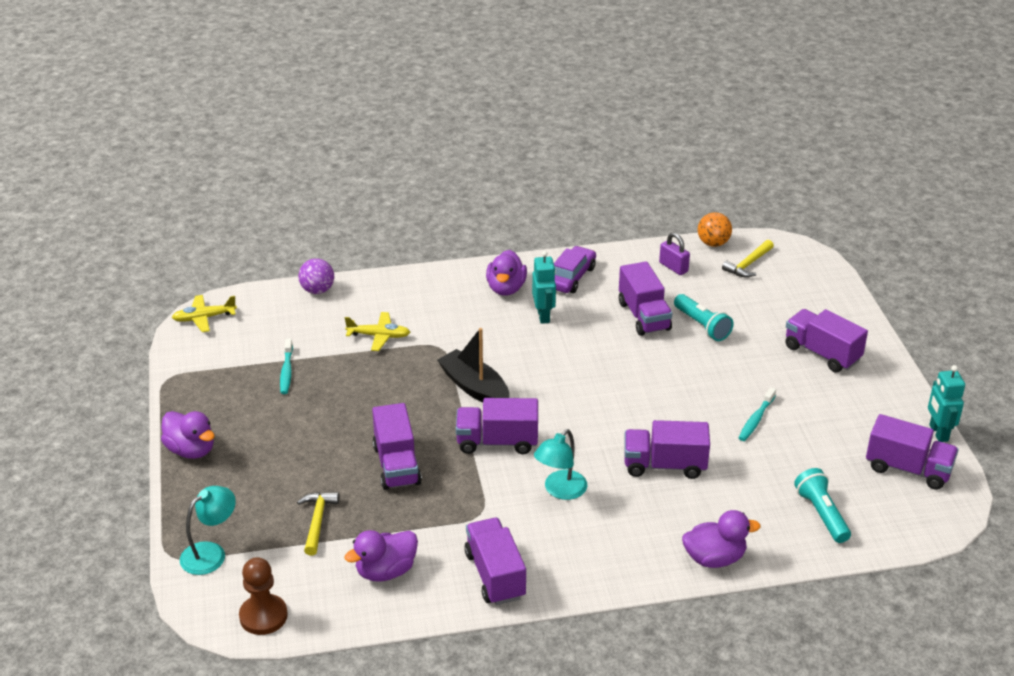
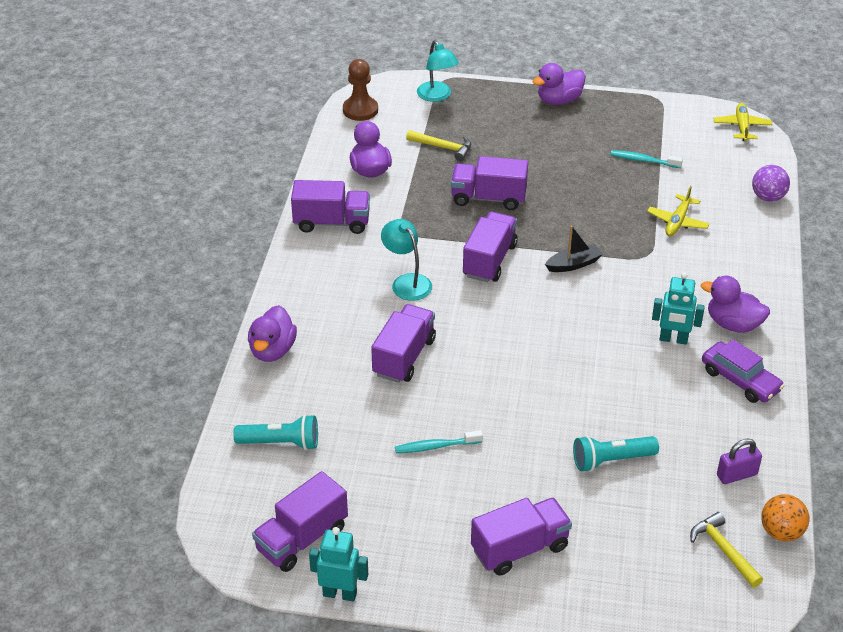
camera: 110 degrees right, 5 degrees up
(474, 387) = (573, 264): black boat -> black boat, size x0.64
(644, 316) = (646, 417): purple truck -> none
(756, 419) = (435, 446): turquoise toothbrush -> turquoise toothbrush turned 60 degrees counterclockwise

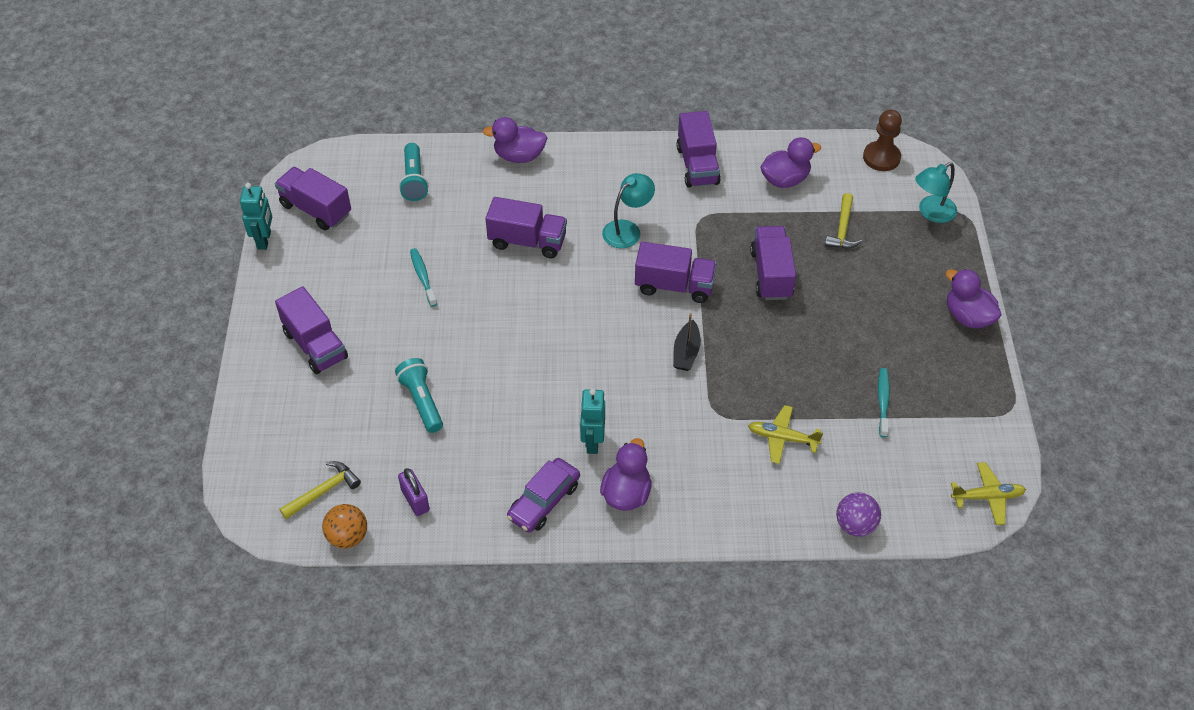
camera: 80 degrees right, 10 degrees up
(573, 264) = (686, 352): black boat -> black boat turned 45 degrees clockwise

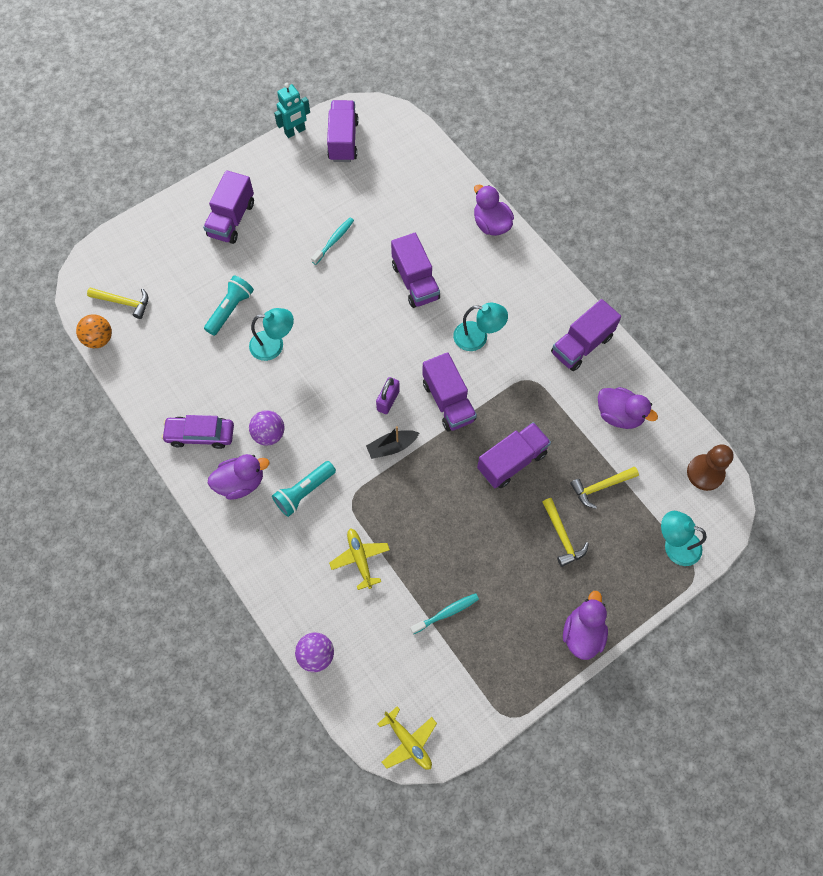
camera: 55 degrees right, 15 degrees up
(414, 180) = (415, 178): turquoise flashlight -> turquoise flashlight (304, 492)
(415, 500) = (151, 358): purple padlock -> purple padlock (388, 400)
(496, 386) = (274, 345): none -> turquoise lamp
(592, 442) = (269, 434): turquoise robot -> purple ball
(869, 280) = (562, 536): none -> yellow hammer

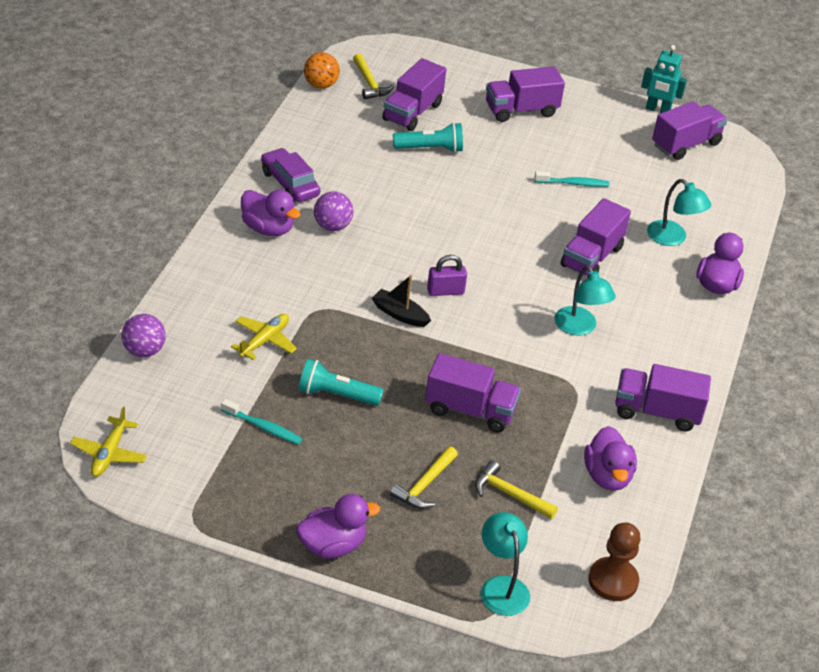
camera: 50 degrees right, 25 degrees down
(274, 345) = (424, 191): turquoise lamp -> turquoise lamp (672, 238)
(304, 492) = (297, 274): turquoise flashlight -> turquoise flashlight (336, 395)
(448, 401) = (487, 335): purple truck -> purple truck (412, 112)

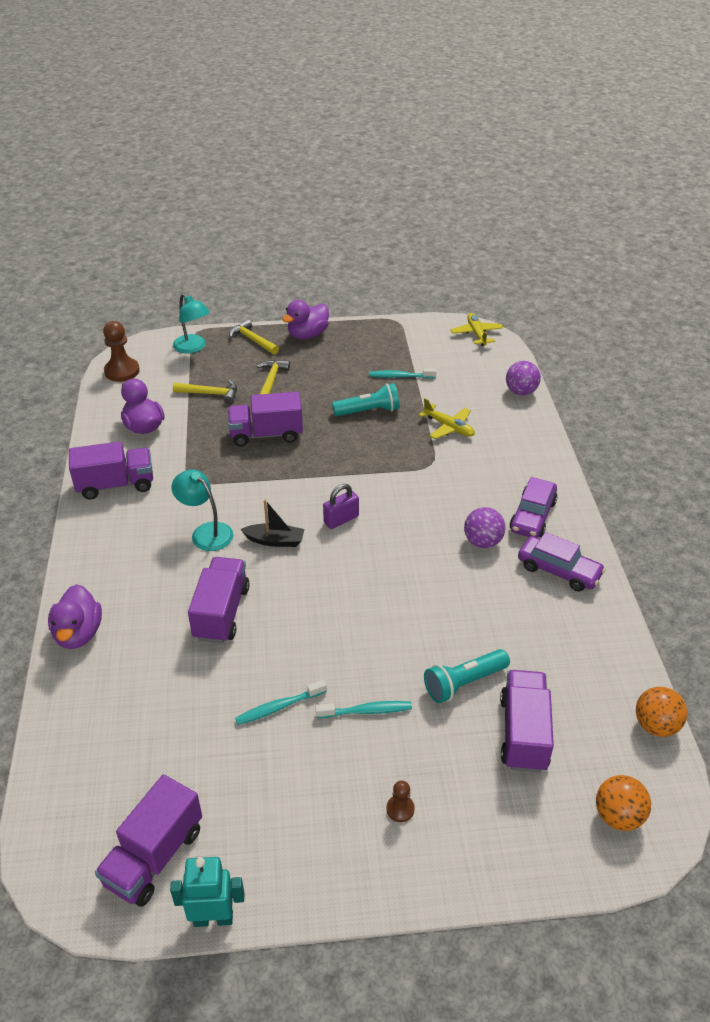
camera: 160 degrees right, 0 degrees up
(264, 340) = (449, 427): yellow plane -> yellow plane turned 60 degrees counterclockwise
(267, 229) = (532, 516): purple duck -> purple car
(369, 83) = (608, 759): yellow hammer -> yellow hammer (253, 340)
(389, 62) = (618, 816): none -> orange ball
(399, 314) = (365, 485): black boat -> black boat (275, 541)
(511, 159) = (367, 711): none -> turquoise toothbrush
(521, 110) = (400, 809): purple truck -> brown pawn
(672, 238) = (139, 676): turquoise lamp -> none

